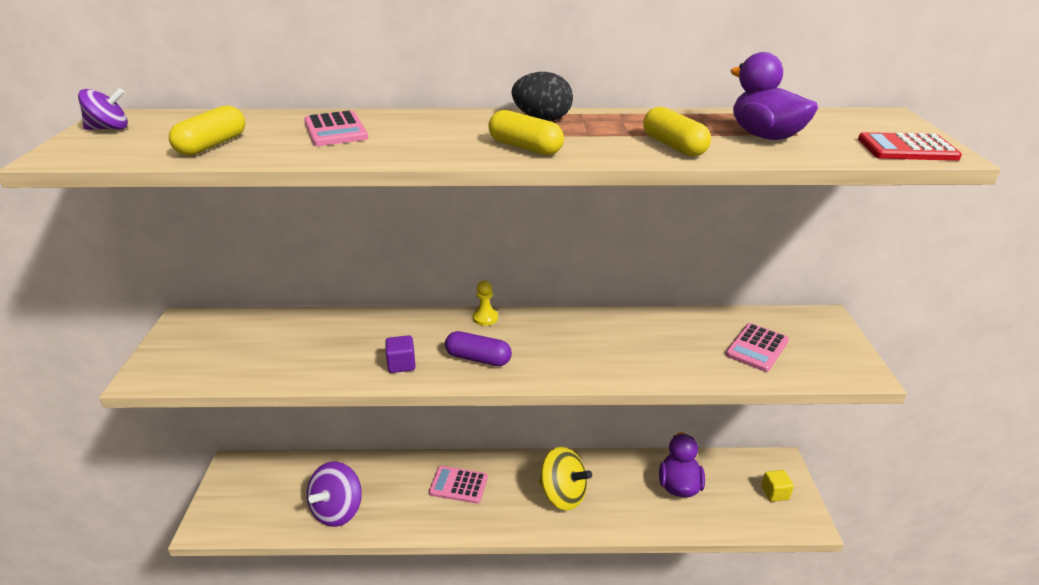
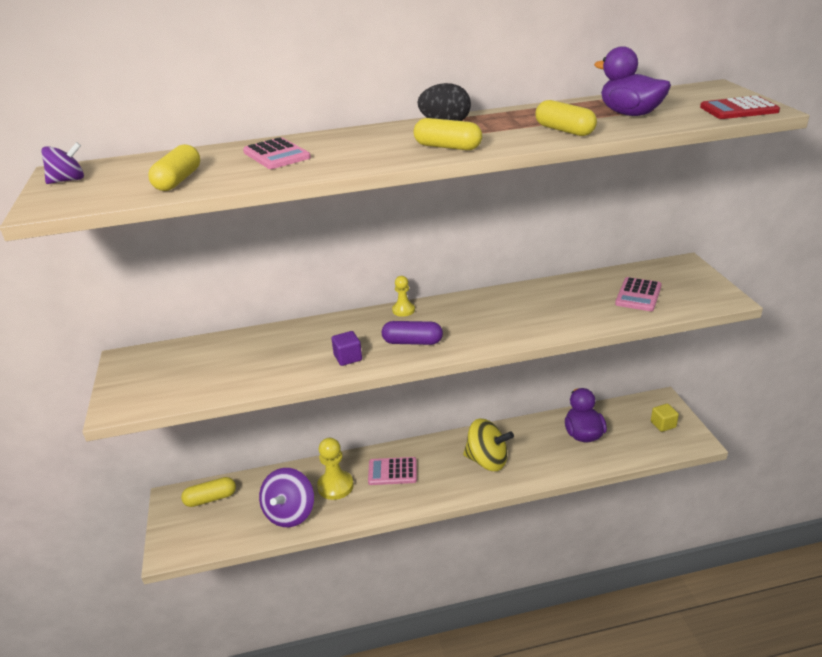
camera: 10 degrees left, 0 degrees up
(267, 475) = (211, 498): none -> yellow capsule
(394, 489) = (335, 486): none -> yellow pawn

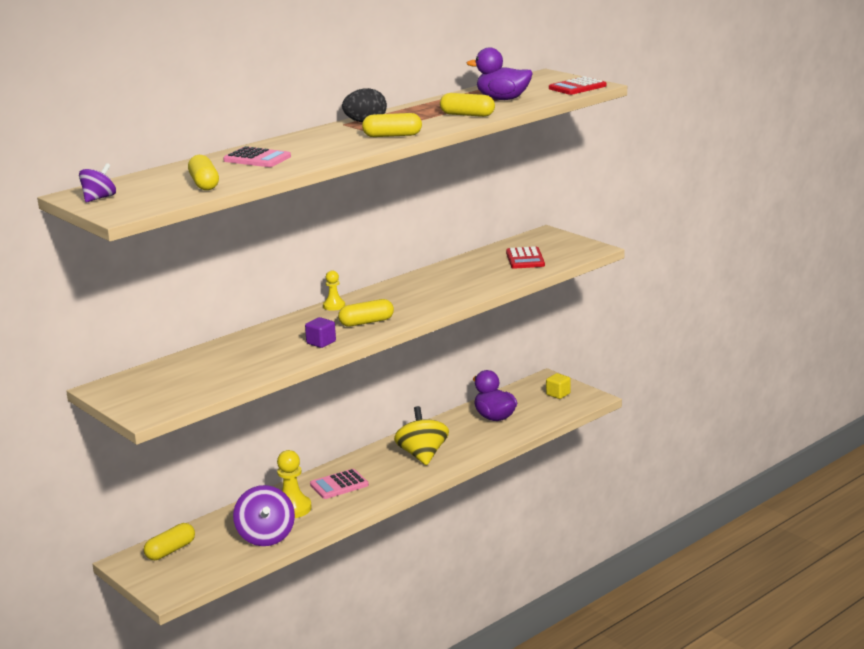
camera: 30 degrees left, 10 degrees down
(412, 342) = (366, 322): purple capsule -> yellow capsule
(487, 461) = (422, 455): yellow spinning top -> yellow spinning top turned 90 degrees counterclockwise
(638, 295) = (525, 259): pink calculator -> red calculator

